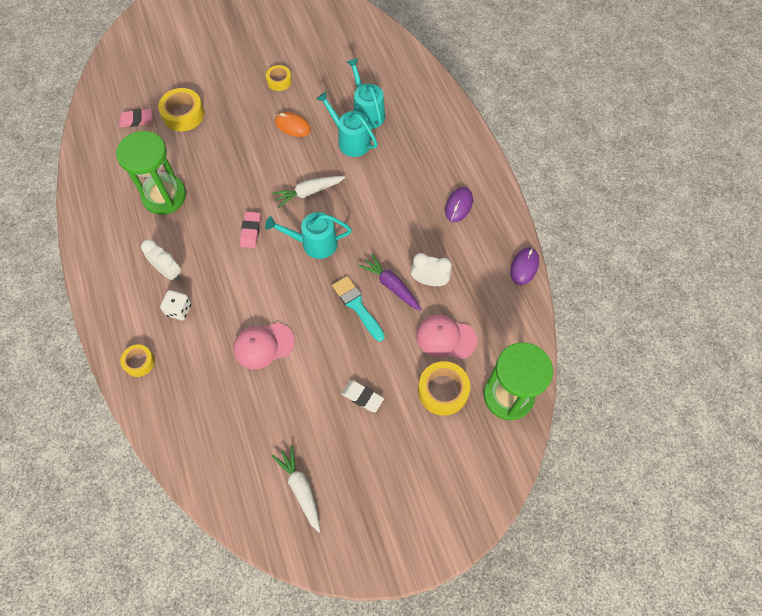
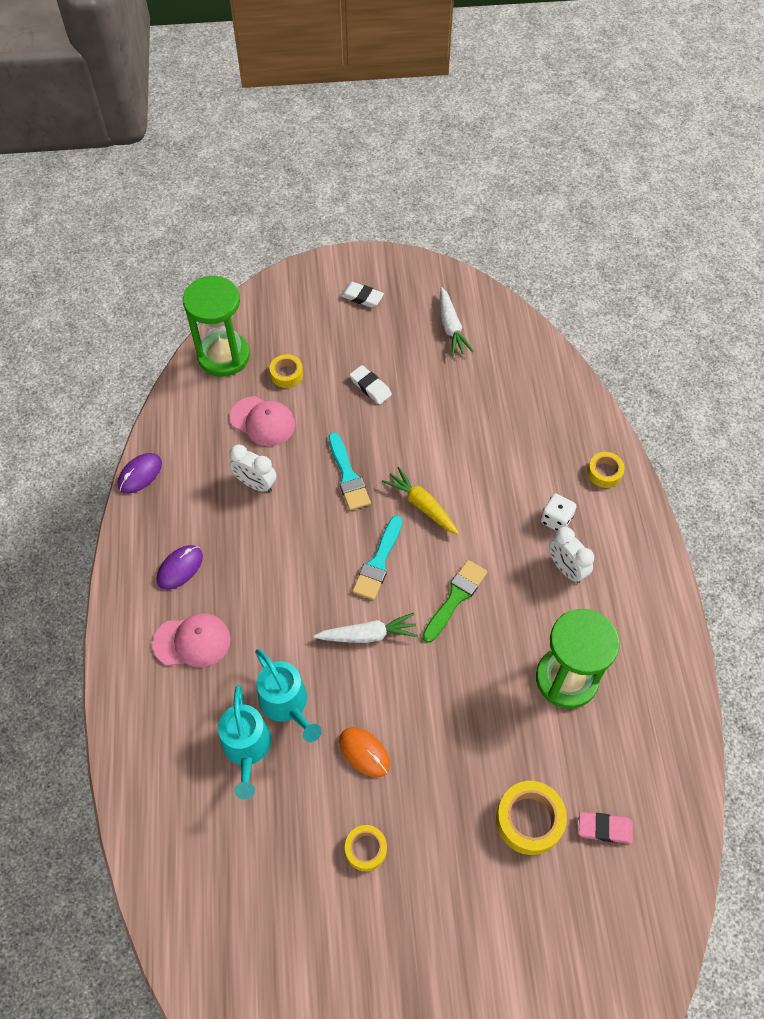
camera: 165 degrees left, 5 degrees down
(251, 231) = (455, 598): pink eraser -> green brush
(263, 345) = (463, 458): pink cap -> pink cap (192, 641)
(290, 295) = (422, 505): none -> yellow carrot
(314, 243) = (378, 562): turquoise watering can -> turquoise brush
(391, 285) = (301, 489): purple carrot -> none
(401, 504) = (362, 297): none -> white eraser
(443, 391) = (286, 374): yellow tape -> yellow tape, size x0.62

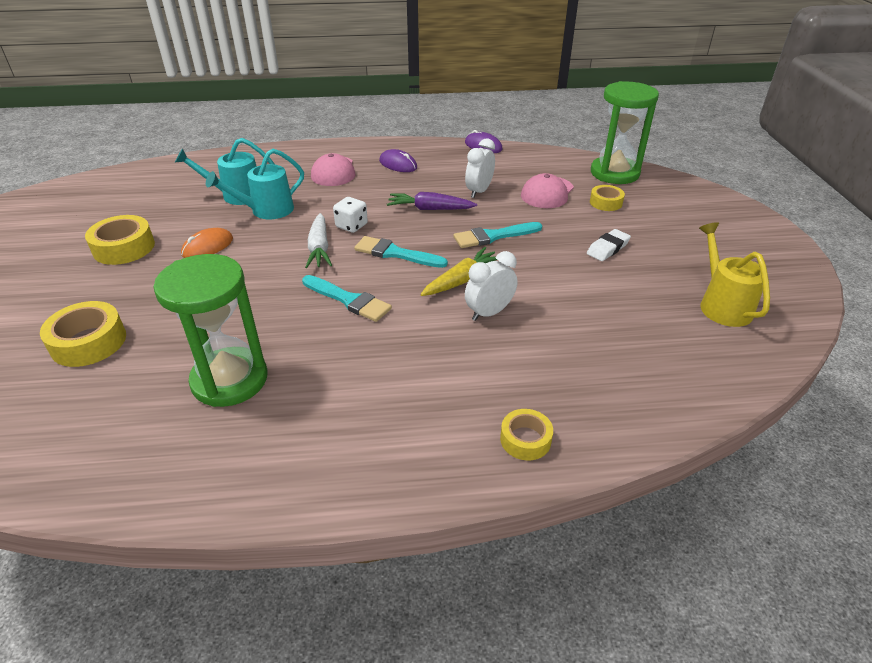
camera: 90 degrees right, 20 degrees down
(292, 532) = (430, 209): none -> purple carrot
(362, 297) = (730, 243): white eraser -> none
(366, 849) = (124, 248): yellow tape -> yellow tape, size x1.63
(451, 327) = (722, 305): white carrot -> yellow watering can
(455, 598) = (349, 300): green brush -> turquoise brush
(556, 519) = (446, 384): white dice -> white dice (351, 226)
(566, 569) = (374, 388): white clock -> white clock (489, 313)
(604, 828) = (43, 399): pink eraser -> none

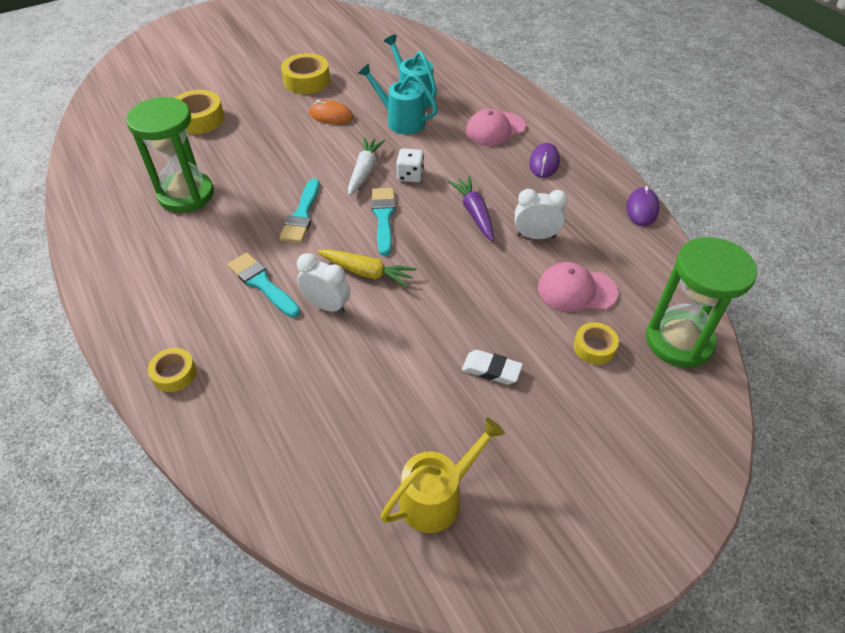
camera: 65 degrees right, 10 degrees up
(319, 248) = (364, 171): white carrot -> white carrot turned 135 degrees clockwise
(493, 236) = (455, 272): turquoise brush -> turquoise brush (262, 283)

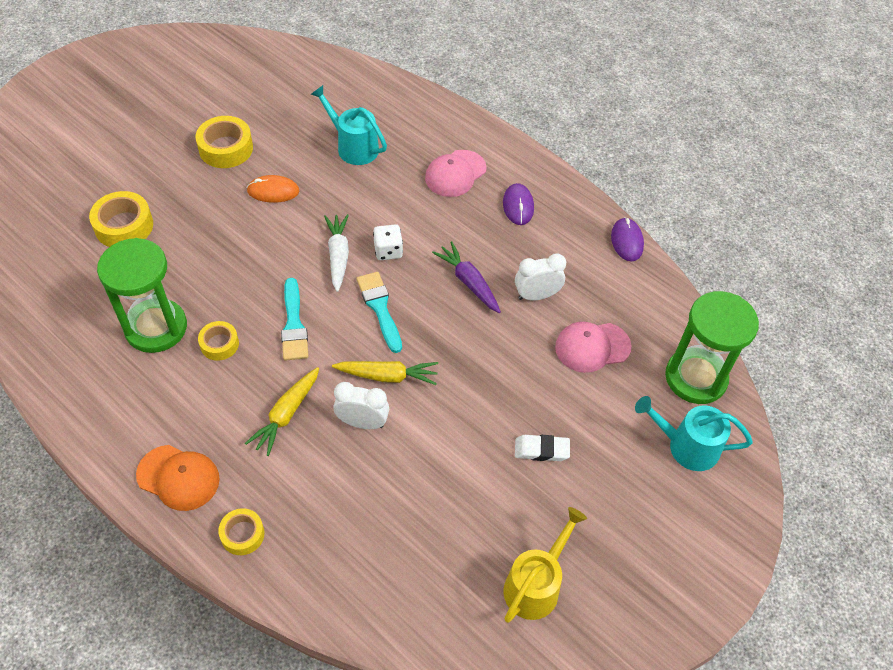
camera: 20 degrees left, 5 degrees up
(144, 313) = (178, 477): none -> orange cap
(262, 283) = (286, 414): turquoise brush -> yellow carrot
(401, 121) = (352, 182): turquoise watering can -> turquoise watering can (686, 446)
(594, 347) = (625, 403): yellow tape -> yellow tape (219, 344)

